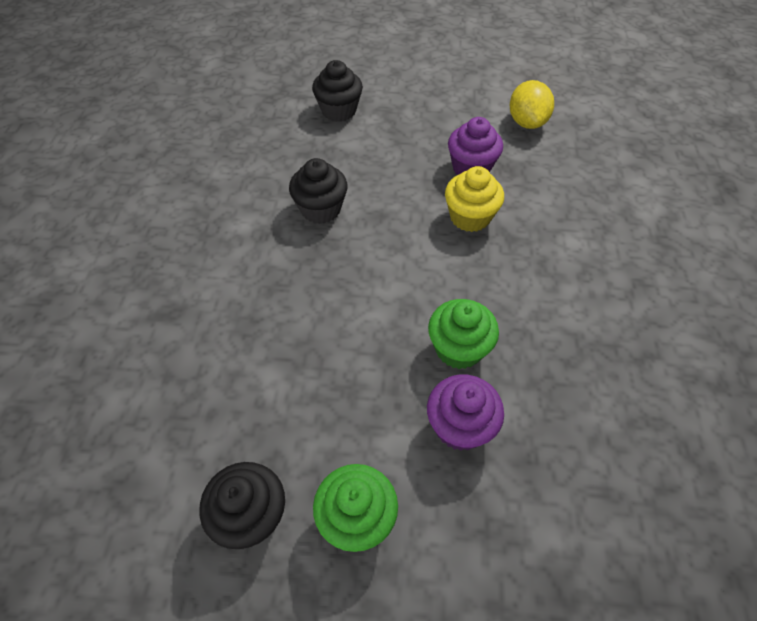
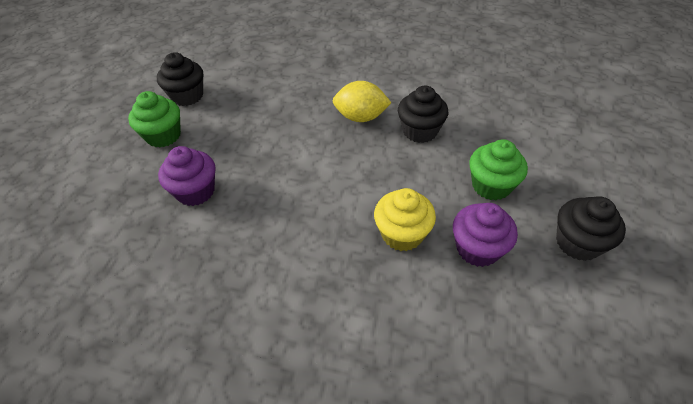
camera: 100 degrees right, 5 degrees down
(339, 111) = (561, 149): black cupcake -> black cupcake (577, 243)
(458, 348) = (258, 201): green cupcake -> green cupcake (491, 186)
(527, 122) = (574, 330): yellow lemon -> yellow lemon (361, 117)

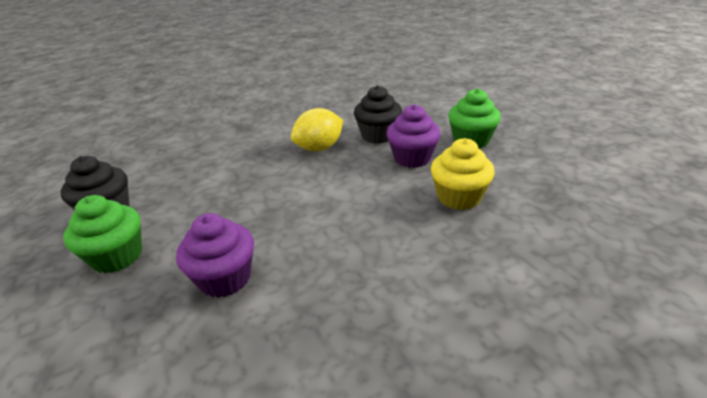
camera: 40 degrees left, 15 degrees down
(477, 249) = (517, 176): purple cupcake -> purple cupcake (412, 158)
(577, 243) = (561, 141): black cupcake -> none

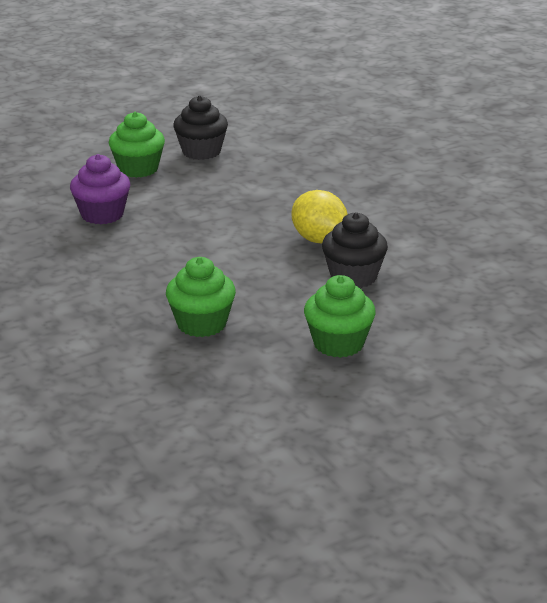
camera: 85 degrees right, 5 degrees down
(412, 158) = (291, 299): purple cupcake -> none
(459, 197) = (201, 324): yellow cupcake -> green cupcake

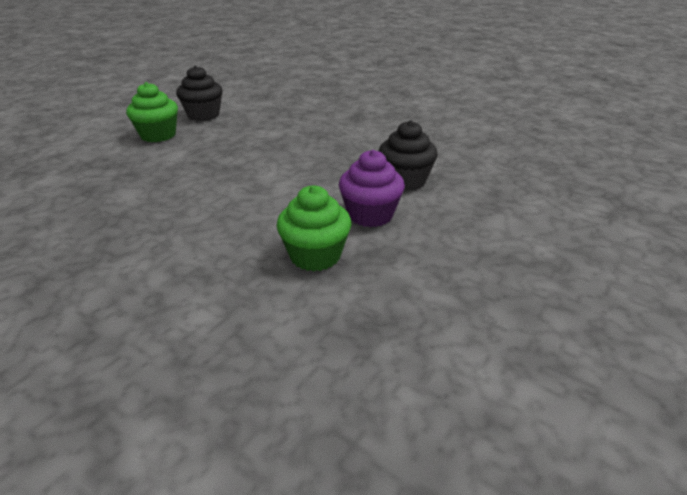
camera: 25 degrees left, 5 degrees up
(102, 214) = (147, 176): purple cupcake -> purple cupcake (370, 215)
(319, 240) = (350, 159): yellow lemon -> none
(338, 344) = (453, 241): green cupcake -> none

